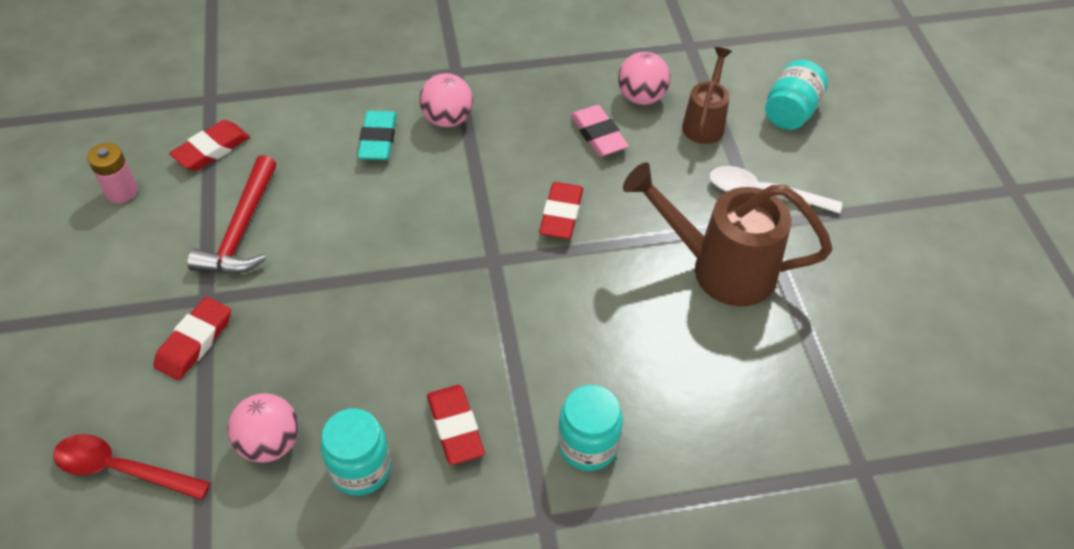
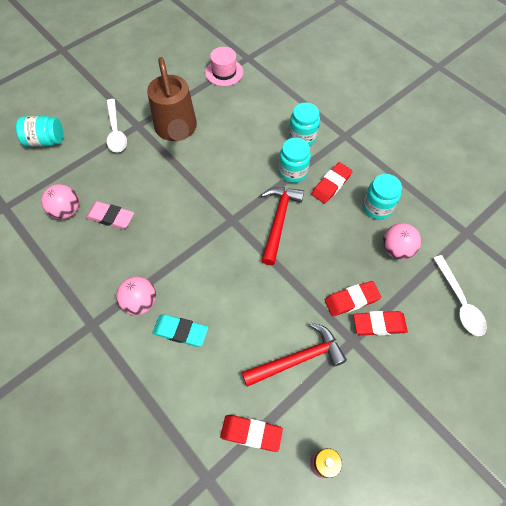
camera: 120 degrees left, 10 degrees up
(122, 469) = (459, 302): red spoon -> white spoon
(378, 139) = (180, 331): turquoise eraser -> turquoise eraser turned 45 degrees clockwise
(446, 315) = (278, 221): none -> red hammer
(522, 386) = (293, 172): none -> turquoise jar
(561, 214) = (182, 206): red eraser -> red eraser (351, 300)
(598, 135) = (111, 217): pink eraser -> pink eraser turned 75 degrees clockwise
(705, 123) = (74, 173): brown watering can -> none
(835, 405) = (224, 72): none -> pink hat

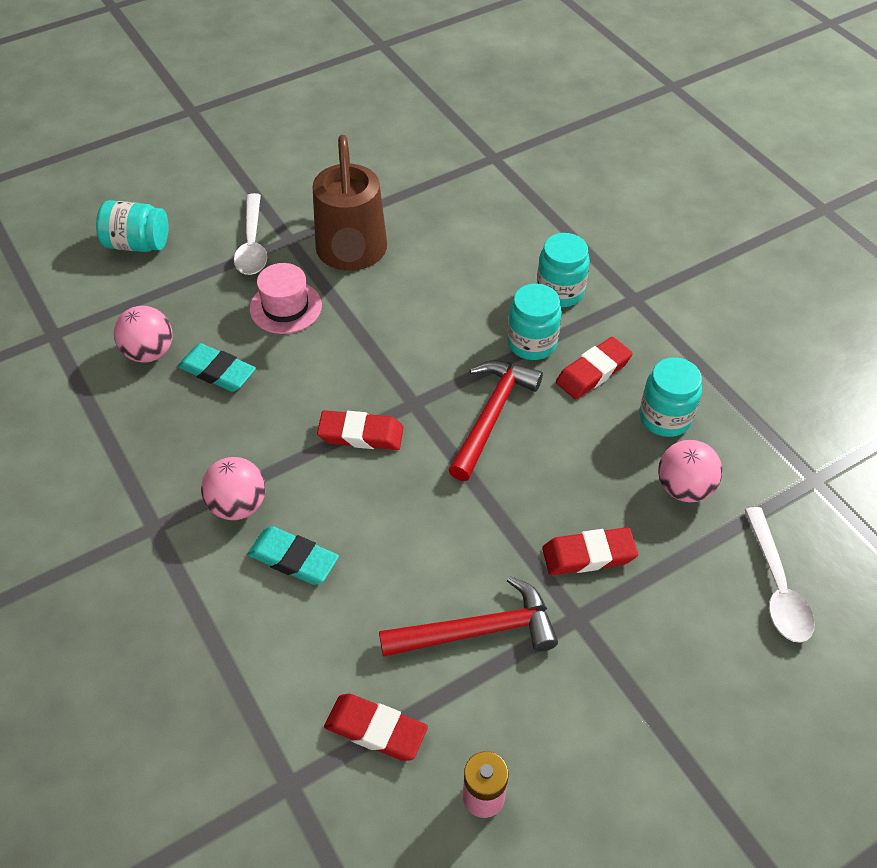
camera: 10 degrees right, 10 degrees down
(111, 217) = (217, 372): pink eraser -> turquoise eraser
(224, 72) = (449, 175): pink hat -> pink hat (285, 307)
(379, 324) = (627, 600): red eraser -> red eraser (361, 434)

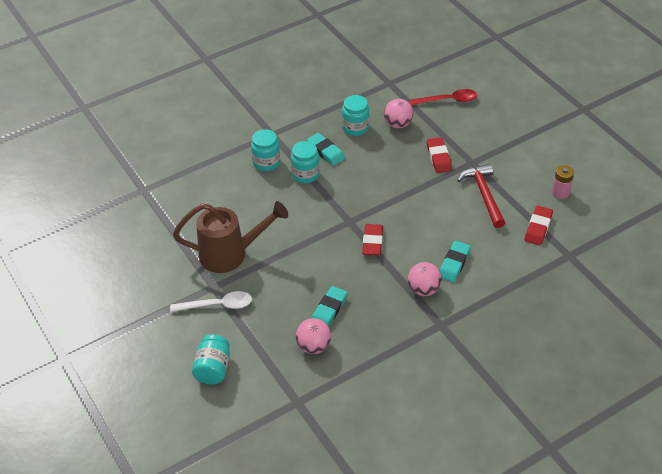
camera: 90 degrees left, 5 degrees down
(285, 307) = (275, 283): pink hat -> none
(491, 415) = (357, 190): red hammer -> none
(593, 372) = (326, 151): red eraser -> turquoise eraser
(776, 586) = (447, 100): white spoon -> red spoon

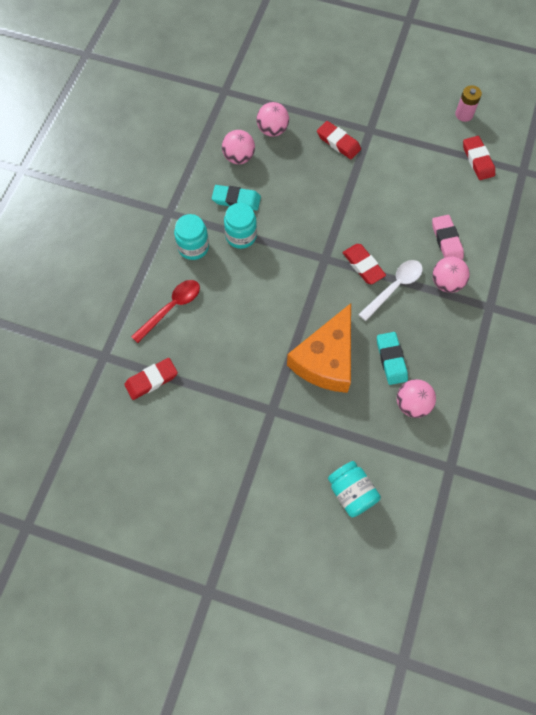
camera: 40 degrees left, 20 degrees up
(157, 221) = (151, 380): none -> red eraser
(217, 305) = (293, 426): white spoon -> white spoon (394, 287)
(230, 254) = (254, 366): brown watering can -> none
(283, 281) = (326, 359): none -> orange cheese
(355, 127) = (239, 157): turquoise jar -> pink ball
(447, 100) = (292, 78): red spoon -> red spoon (171, 308)
(454, 263) = (446, 240): turquoise eraser -> pink eraser
(483, 195) = (408, 156): red hammer -> none

